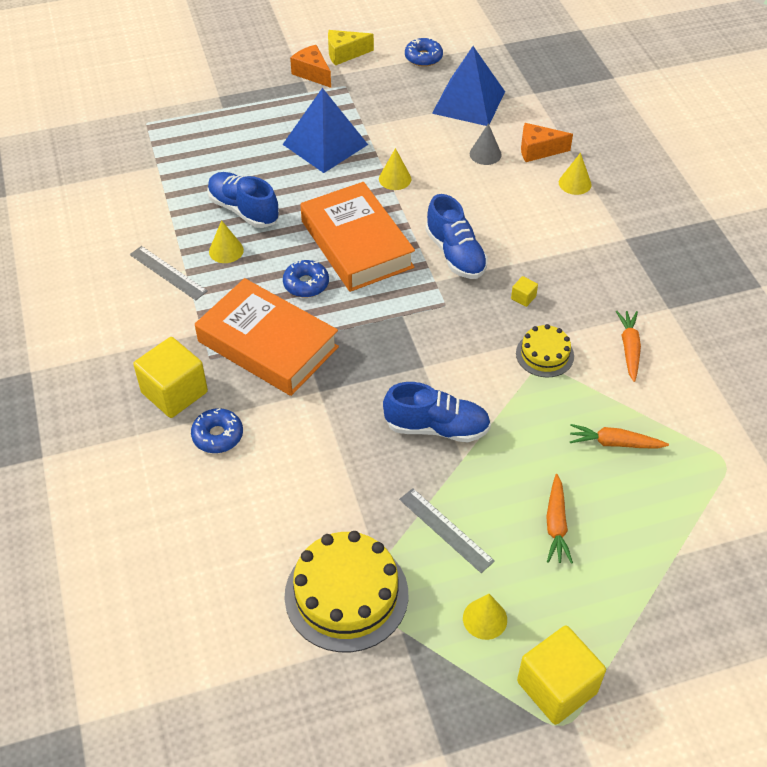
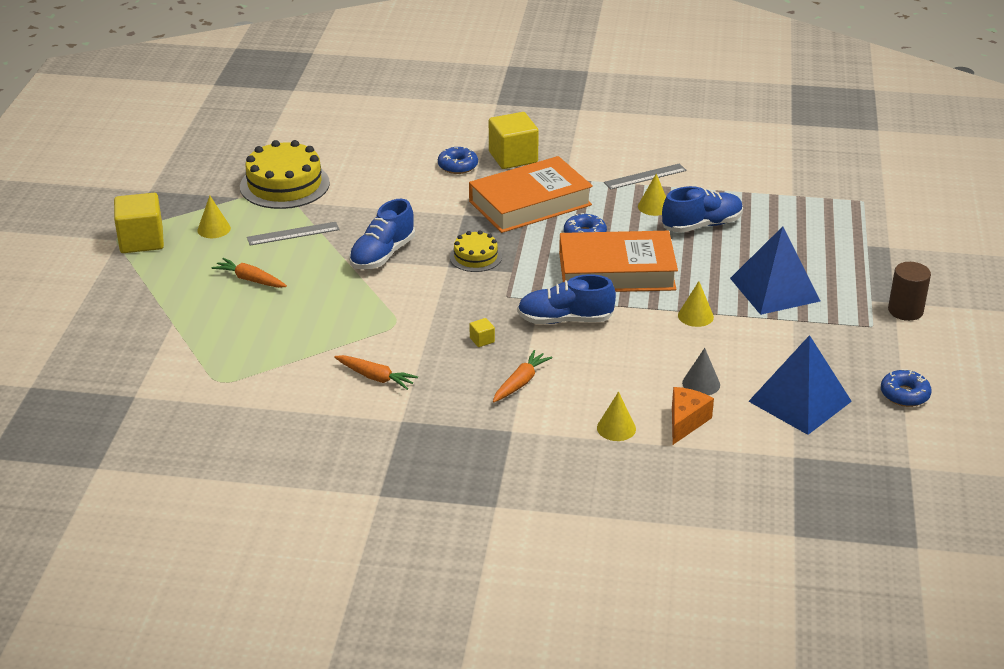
camera: 115 degrees right, 15 degrees down
(312, 73) = (905, 311): orange cheese -> brown cylinder
(344, 54) = (935, 341): yellow cheese -> none
(544, 354) = (408, 329): yellow cake -> yellow cake (475, 257)
(615, 443) = (290, 332): orange carrot -> orange carrot (520, 383)

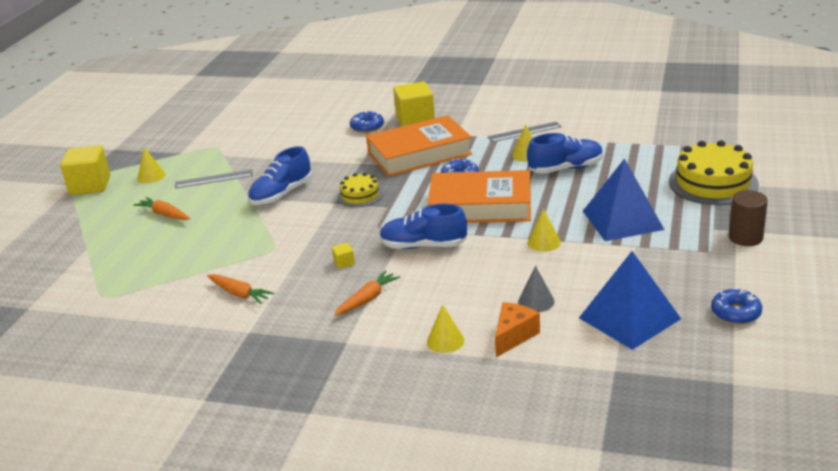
camera: 10 degrees right, 5 degrees down
(284, 185) = (221, 143): yellow cake -> yellow cake (713, 183)

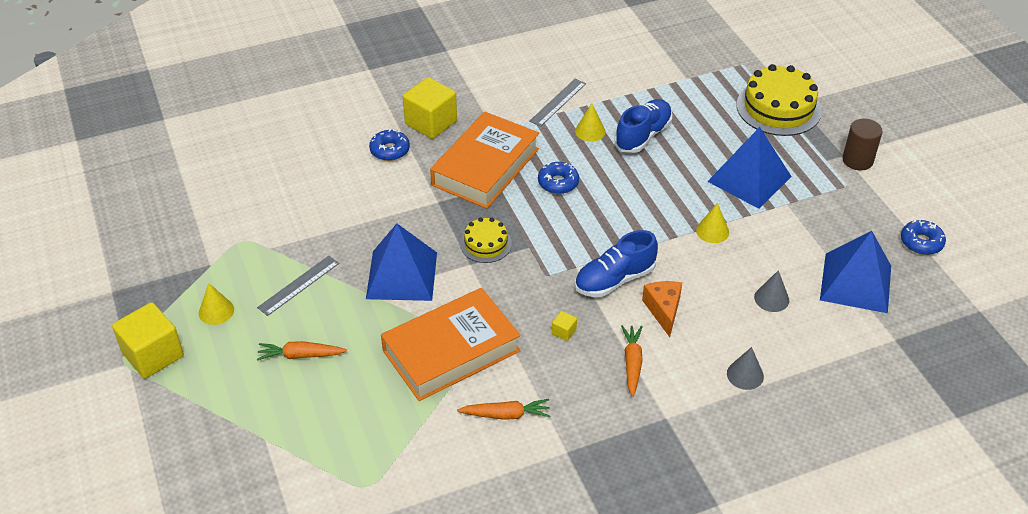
camera: 40 degrees left, 15 degrees up
(281, 194) = (401, 275): blue shoe -> blue pyramid
(445, 341) = (745, 375): yellow cone -> grey cone
(480, 206) = (614, 211): orange book -> orange book (451, 350)
(513, 336) = (791, 343): orange cheese -> orange cheese (663, 310)

